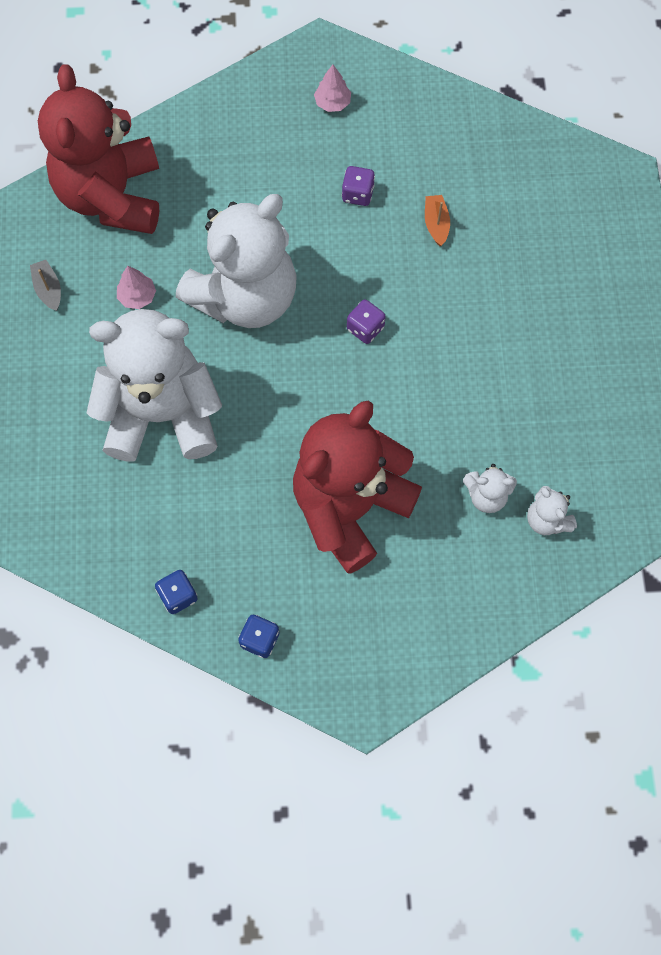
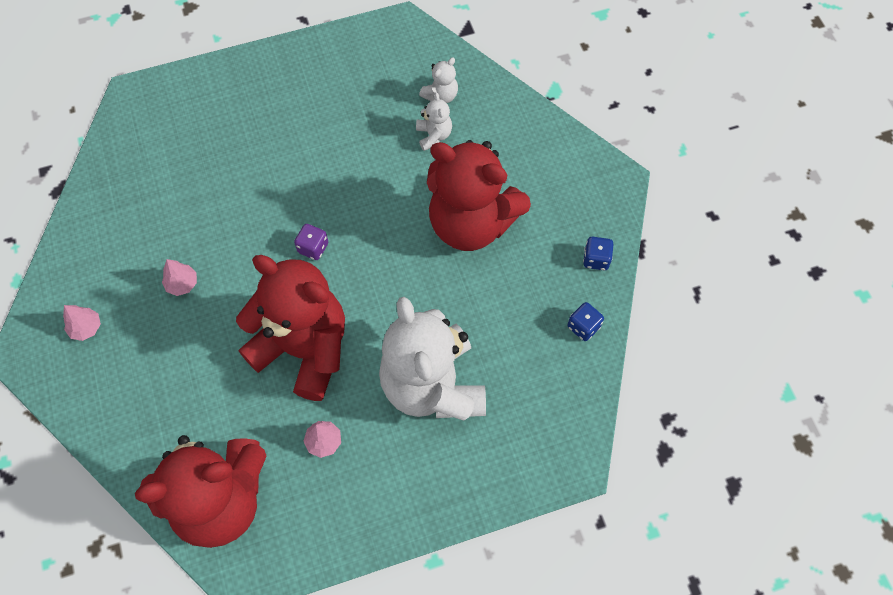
camera: 105 degrees left, 5 degrees down
(48, 289) = (334, 527): grey boat -> none
(245, 297) = (304, 349): white teddy bear -> red teddy bear
(357, 194) = (182, 284): purple dice -> pink tree
(436, 224) = (202, 217): orange boat -> none

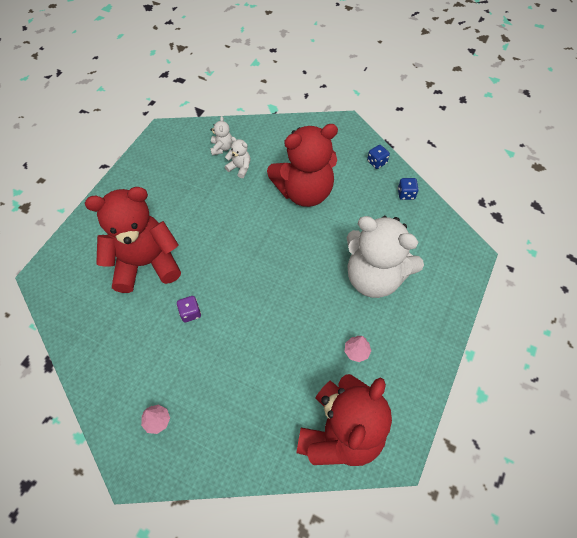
camera: 45 degrees left, 5 degrees down
(182, 284) = (189, 346): pink tree -> none
(304, 349) = (293, 318): red teddy bear -> red teddy bear (146, 263)
(313, 248) = (240, 266): purple dice -> purple dice (190, 313)

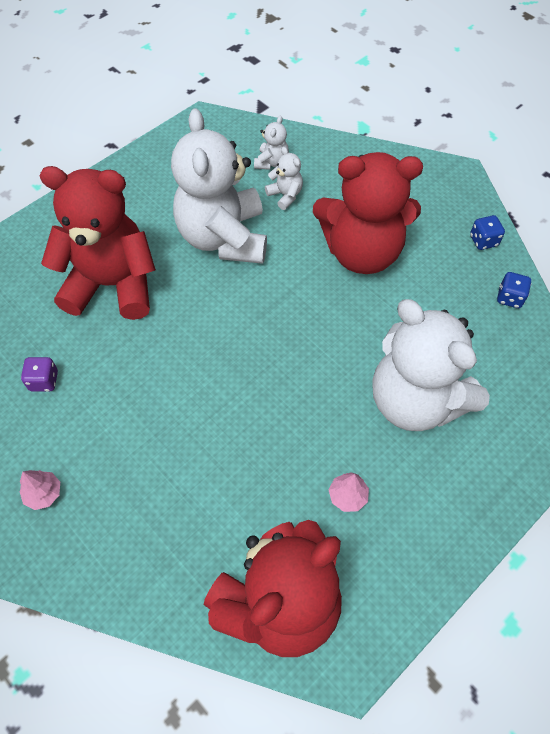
camera: 20 degrees right, 0 degrees up
(190, 313) = (142, 367): purple dice -> purple dice (44, 381)
(210, 208) = (224, 237): none -> white teddy bear

